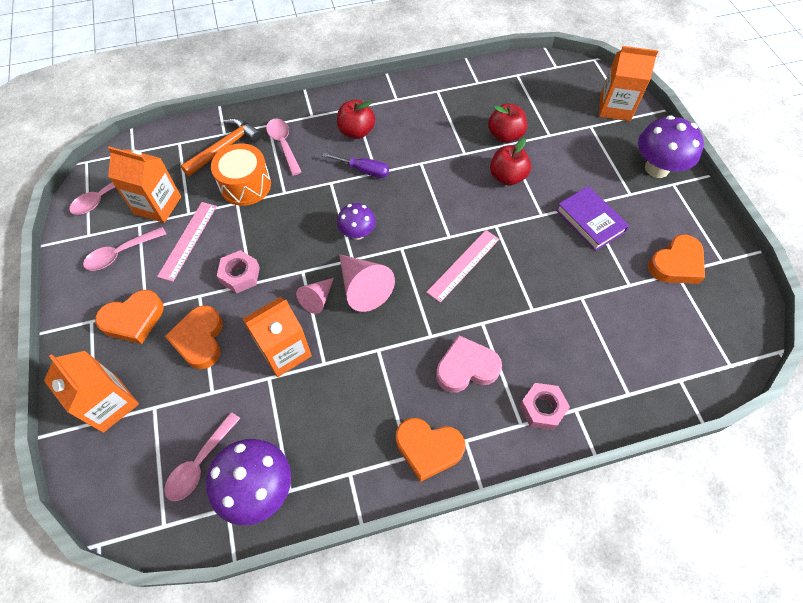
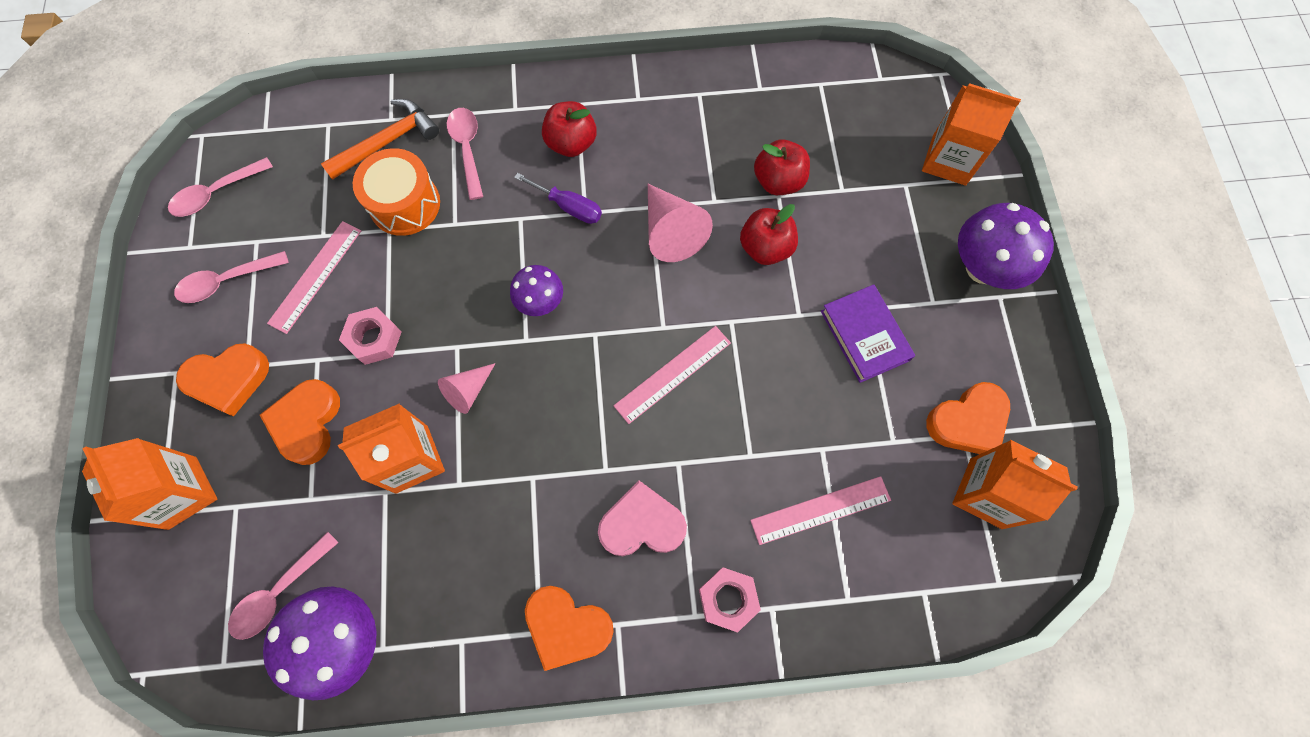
camera: 10 degrees right, 10 degrees up
(158, 205) = (285, 217): orange carton -> orange carton (985, 493)
(363, 287) = (531, 384): pink cone -> pink cone (671, 231)
(591, 337) = (820, 510): none -> pink ruler

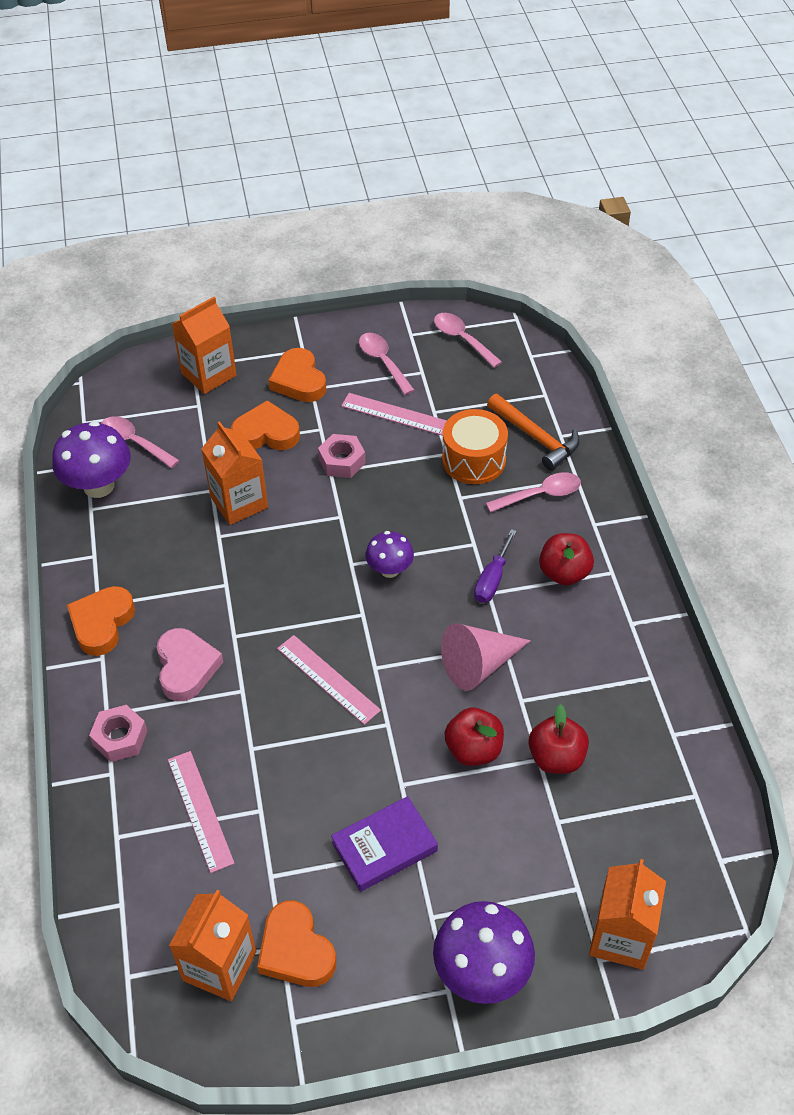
camera: 85 degrees right, 20 degrees down
(468, 391) = (300, 530): pink cone -> none

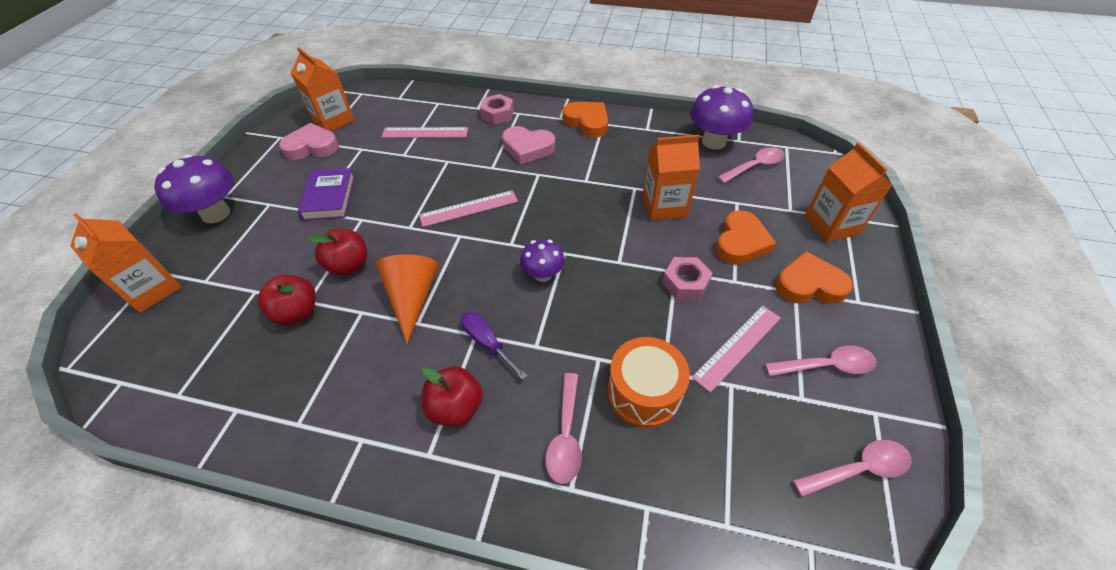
camera: 115 degrees right, 0 degrees up
(296, 950) = (312, 147): orange heart -> pink heart
(479, 665) = (412, 298): pink cone -> orange cone
(535, 437) = (654, 474): orange hammer -> none

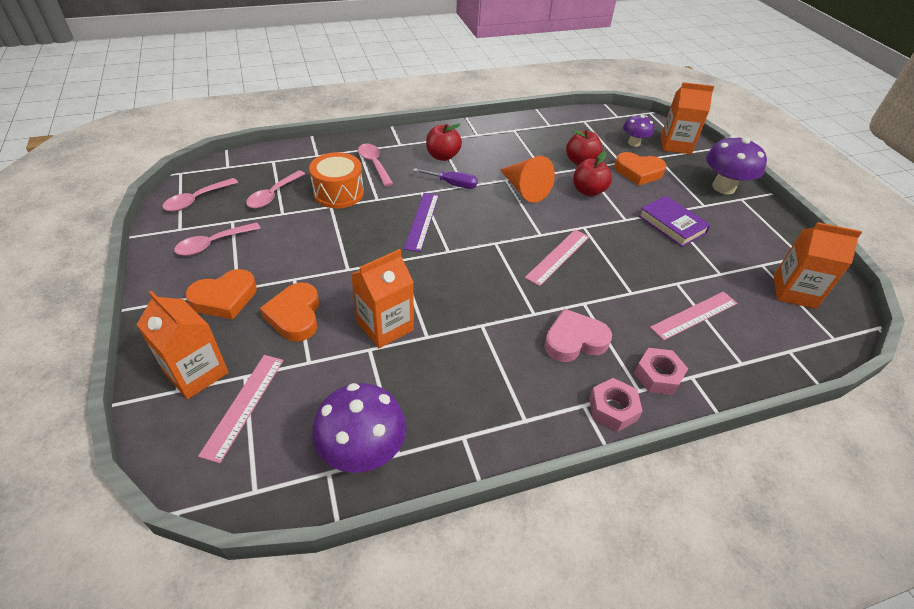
camera: 145 degrees right, 5 degrees down
(312, 147) = (760, 258): pink heart -> none
(543, 274) = (451, 231): purple mushroom -> purple mushroom (634, 143)
(565, 300) = (422, 221): none -> purple ruler
(587, 122) = (545, 412): orange heart -> orange heart (638, 172)
(685, 283) = (336, 262): pink nut -> pink nut (612, 409)
(737, 347) = (282, 234): pink ruler -> pink ruler (243, 405)
(755, 166) = (296, 428): pink spoon -> pink spoon (273, 195)

